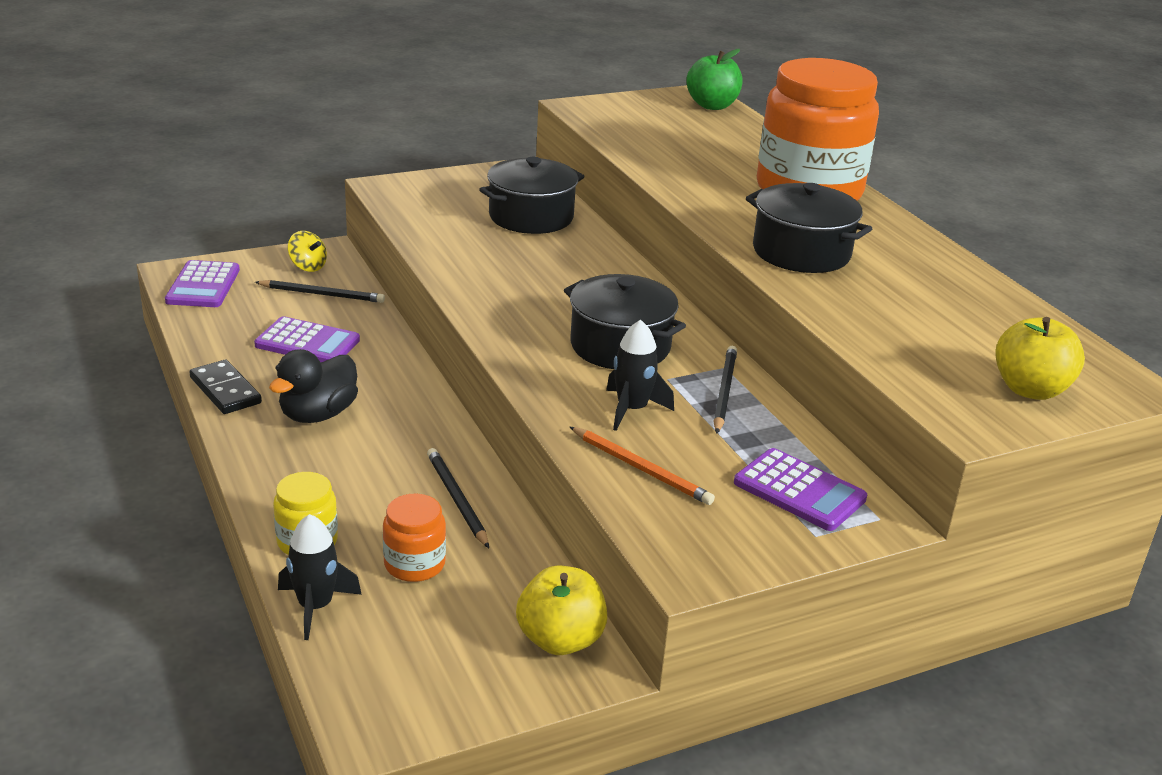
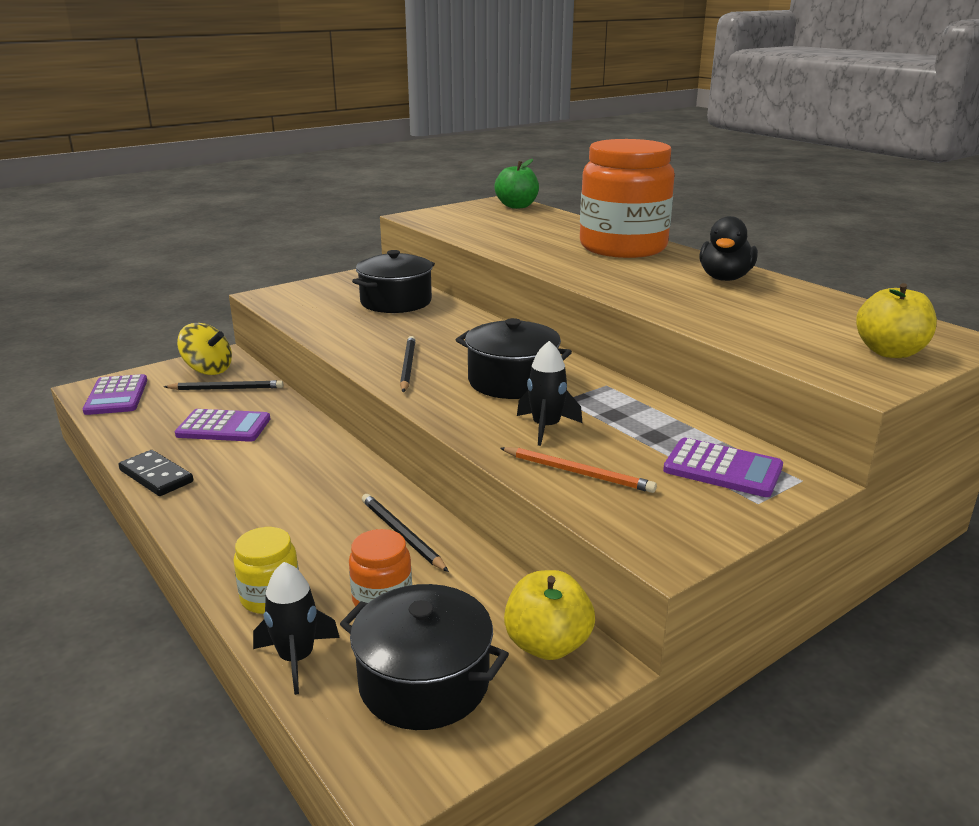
camera: 10 degrees left, 5 degrees down
(308, 266) = (208, 370): yellow spinning top -> yellow spinning top, size x1.54
(318, 414) = (249, 483): black duck -> black duck (725, 278)
(724, 392) = (616, 402): black pencil -> black pencil (407, 366)
(801, 252) = (644, 285): black pot -> black pot (424, 682)

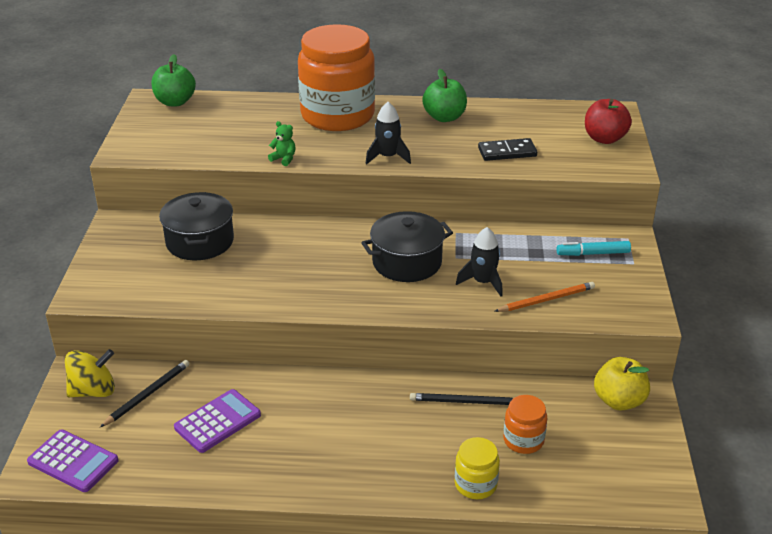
camera: 50 degrees left, 10 degrees up
(156, 476) = (256, 484): black domino -> black domino (507, 152)
(297, 658) = (546, 497): black rocket -> black rocket (388, 157)
(407, 366) = (328, 291): black pencil -> none
(424, 682) = (609, 458): black pot -> none
(511, 253) = (284, 159): none -> green teddy bear
(722, 469) = (593, 253): purple calculator -> turquoise marker
(725, 278) = (444, 117): black duck -> green apple
(890, 352) = (604, 139): yellow apple -> red apple

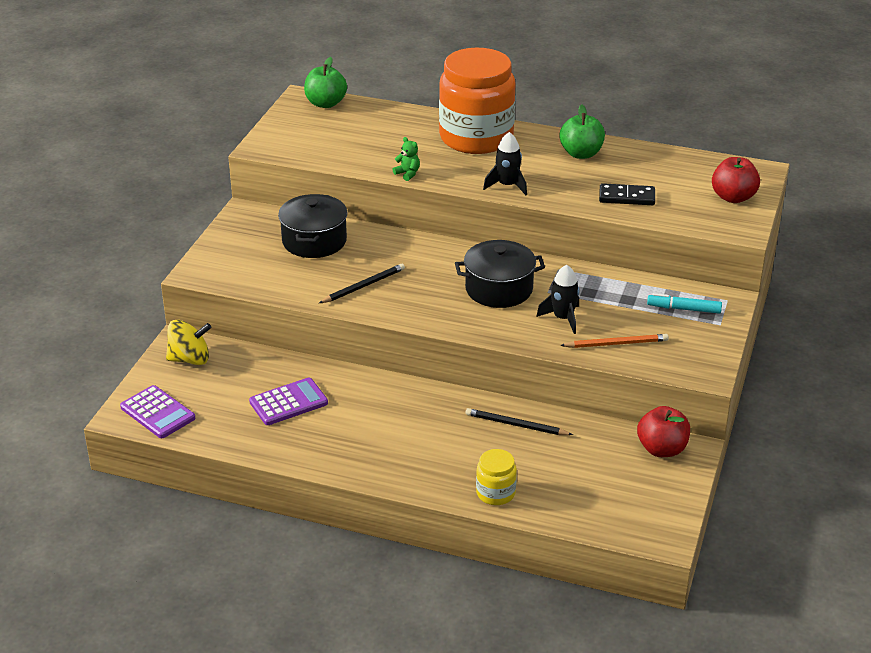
camera: 15 degrees right, 0 degrees up
(147, 395) = (235, 370): black pencil -> black pencil (363, 286)
(523, 440) = (555, 466): orange jar -> none
(619, 401) = (662, 449): yellow apple -> red apple

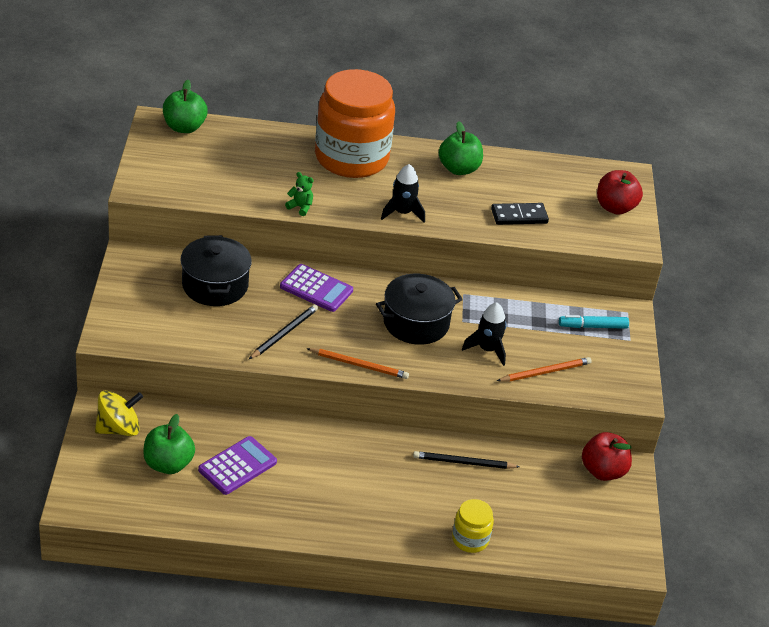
camera: 20 degrees left, 5 degrees up
(157, 413) = (109, 495): purple calculator -> purple calculator (316, 289)
(223, 393) = (168, 464): none -> green apple
(426, 319) = (359, 365): none -> orange pencil

